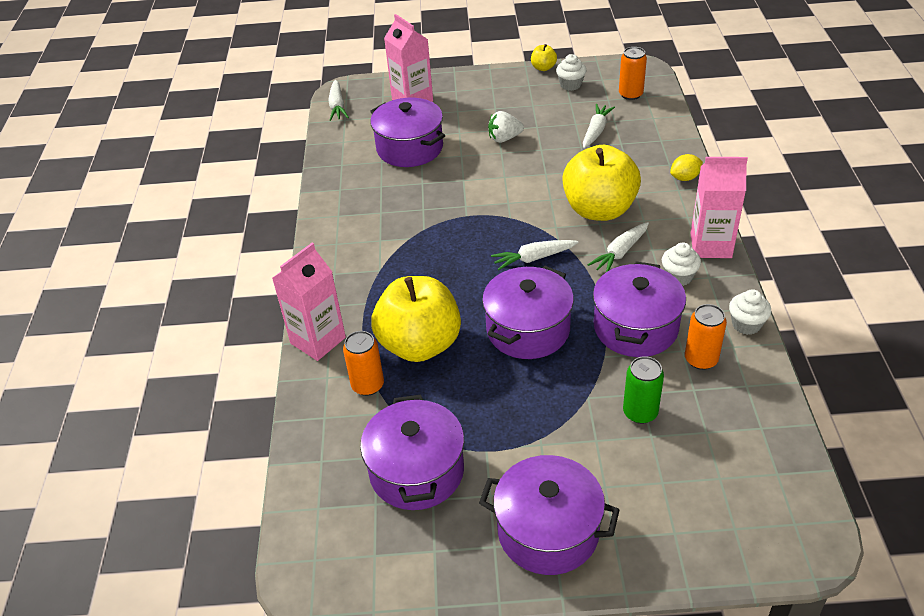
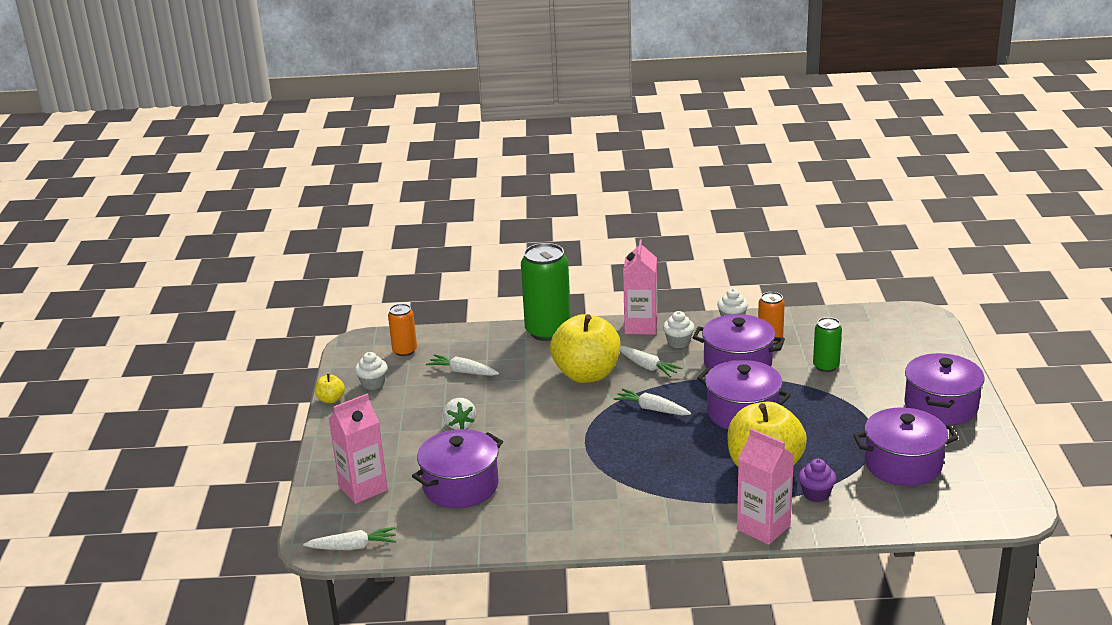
camera: 90 degrees left, 15 degrees down
(368, 385) = (816, 494): orange can -> purple cupcake
(533, 258) = (652, 409): white carrot -> white carrot turned 135 degrees clockwise
(685, 178) = (548, 331): yellow lemon -> green can

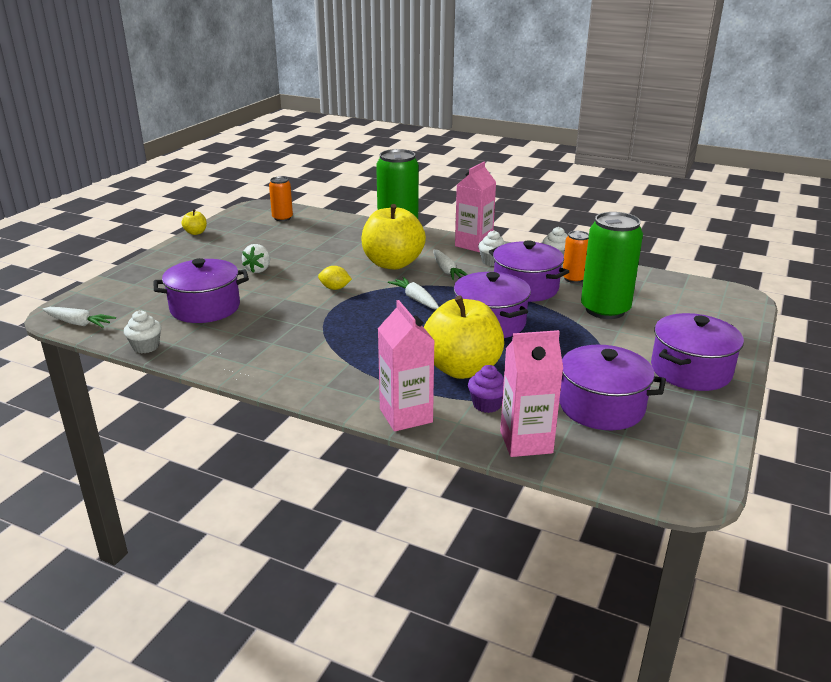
camera: 25 degrees right, 0 degrees up
(363, 488) = (139, 289): pink carton -> pink carton (526, 442)
(373, 384) = (235, 231): white cupcake -> white cupcake (146, 347)
(463, 372) = (304, 239): white carrot -> none
(562, 422) = (335, 288): none -> yellow lemon
(826, 366) = (605, 310): green can -> green can, size x1.87

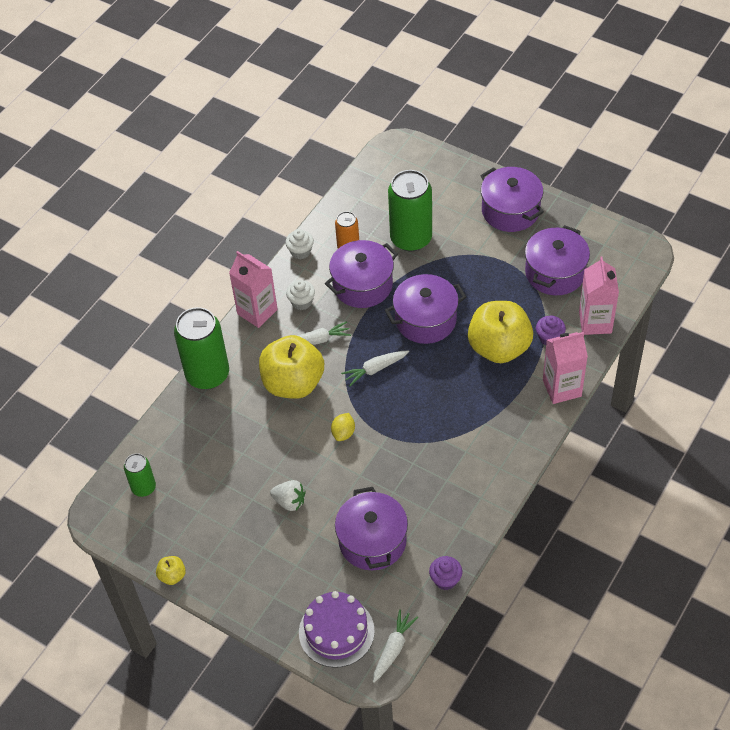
camera: 80 degrees left, 25 degrees up
(111, 296) = (336, 631): none -> purple cake
(146, 347) = (445, 580): white cupcake -> purple cupcake
(282, 218) = (143, 487): orange can -> green can

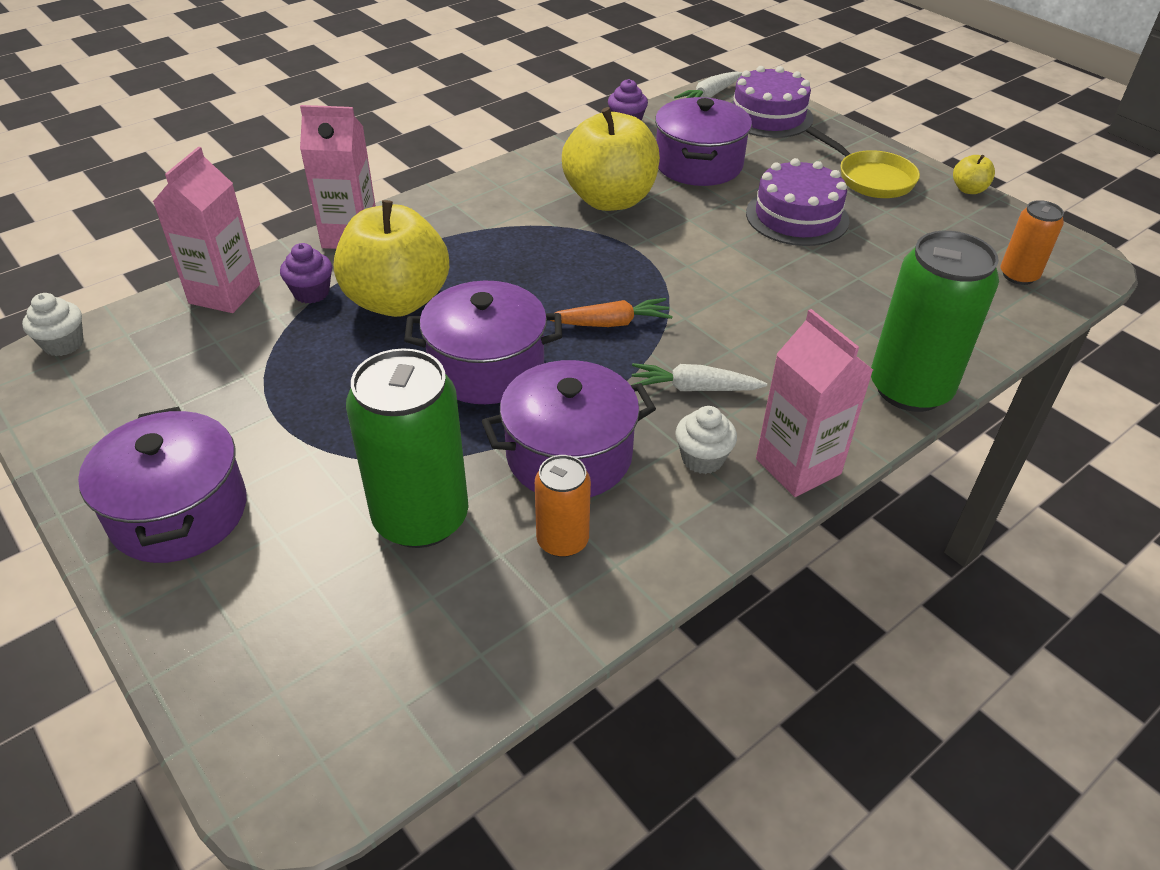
camera: 165 degrees left, 10 degrees down
(143, 487) = (1018, 275): green can -> orange can
(244, 566) = (870, 178): none -> yellow pan
(289, 501) = (797, 217): white strawberry -> purple cake
(293, 383) = (756, 339): yellow apple -> yellow apple (610, 199)
(300, 252) = (672, 563): white cupcake -> white cupcake (63, 344)
(343, 433) = (695, 263): yellow lemon -> none
(375, 369) = (611, 323): white carrot -> orange carrot
(555, 273) = (212, 376): purple pot -> none

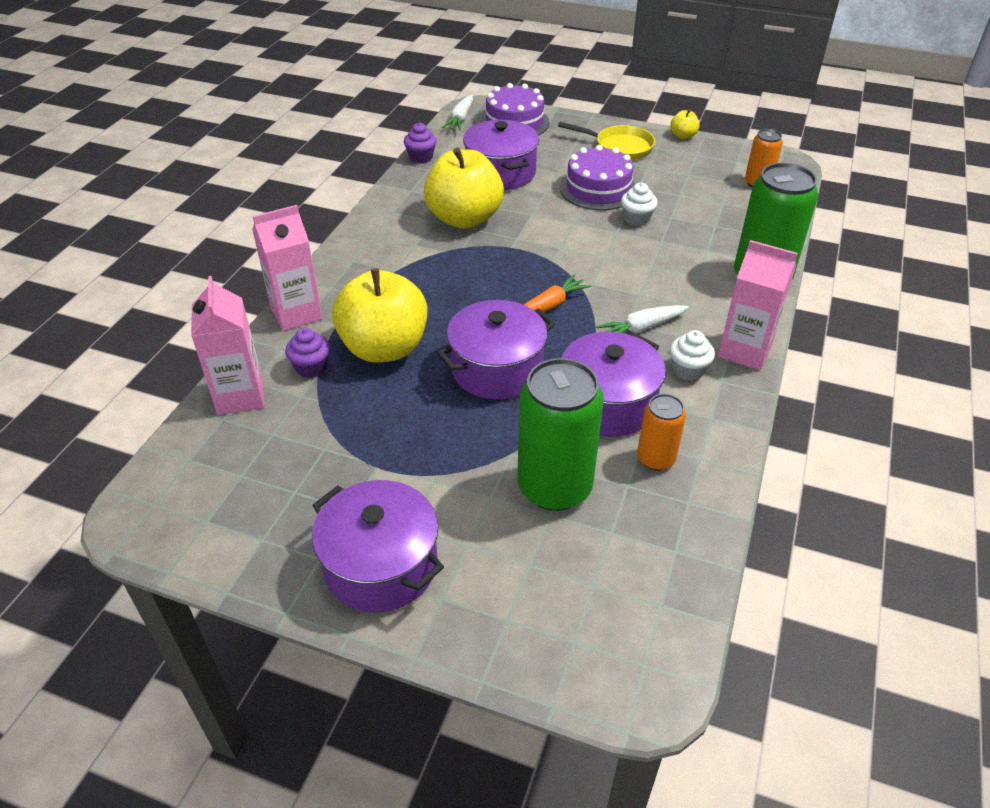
camera: 30 degrees left, 0 degrees up
(63, 344) = (142, 490): white cupcake -> white cupcake (636, 219)

